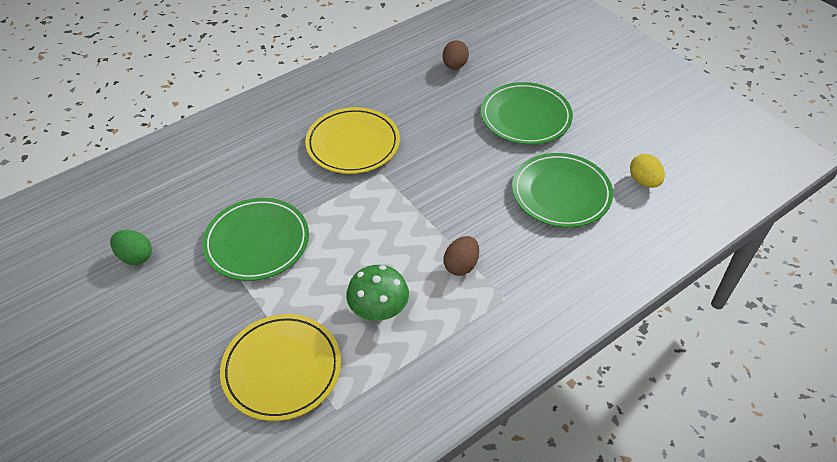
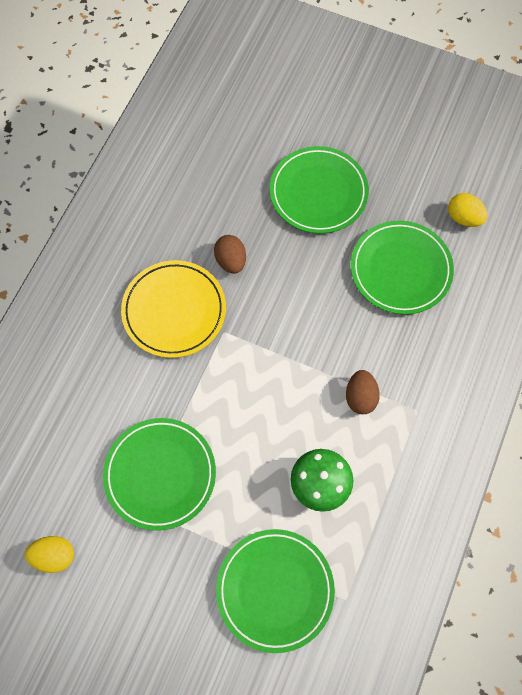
camera: 30 degrees left, 20 degrees up
(135, 257) = (54, 555): green egg -> yellow egg
(282, 369) = (275, 590): yellow plate -> green plate
(454, 66) = (211, 158): brown egg -> brown egg (231, 261)

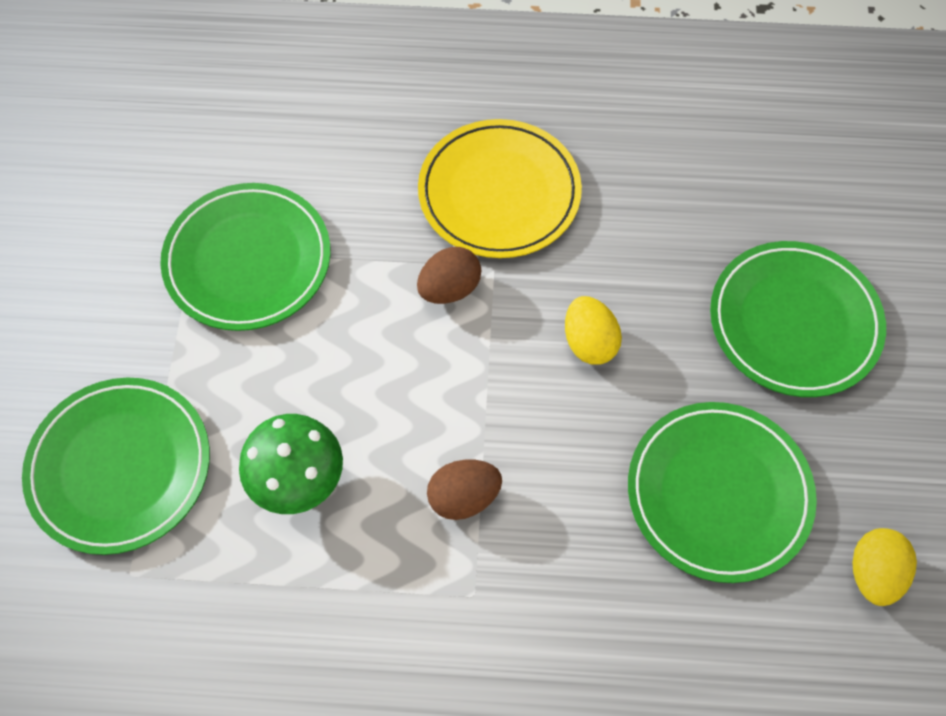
camera: 70 degrees right, 5 degrees down
(54, 555) = (101, 178): yellow egg -> yellow egg (589, 342)
(231, 261) = (612, 238): brown egg -> brown egg (449, 288)

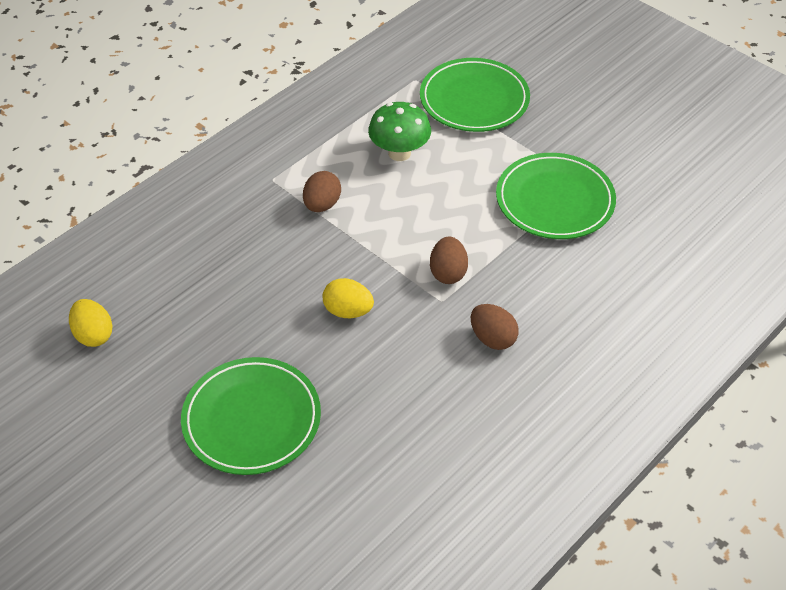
camera: 130 degrees right, 15 degrees down
(499, 193) = (492, 338): yellow plate -> brown egg
(718, 493) = (205, 303): green plate -> none

